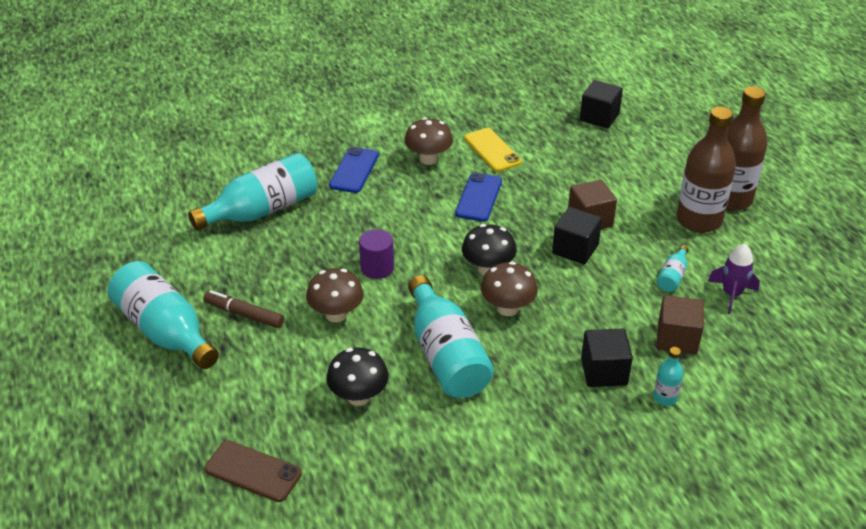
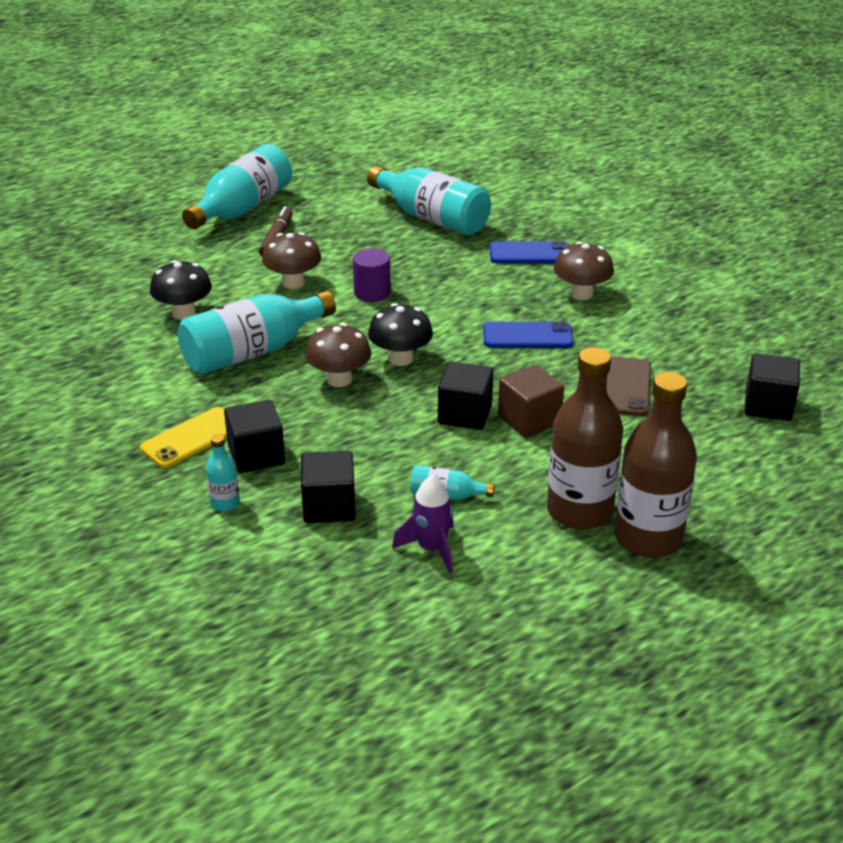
camera: 75 degrees right, 5 degrees down
(253, 471) = (84, 279): brown phone -> brown phone (627, 387)
(492, 150) = (629, 333): yellow phone -> yellow phone (192, 438)
(677, 339) = (329, 506): brown cube -> black cube

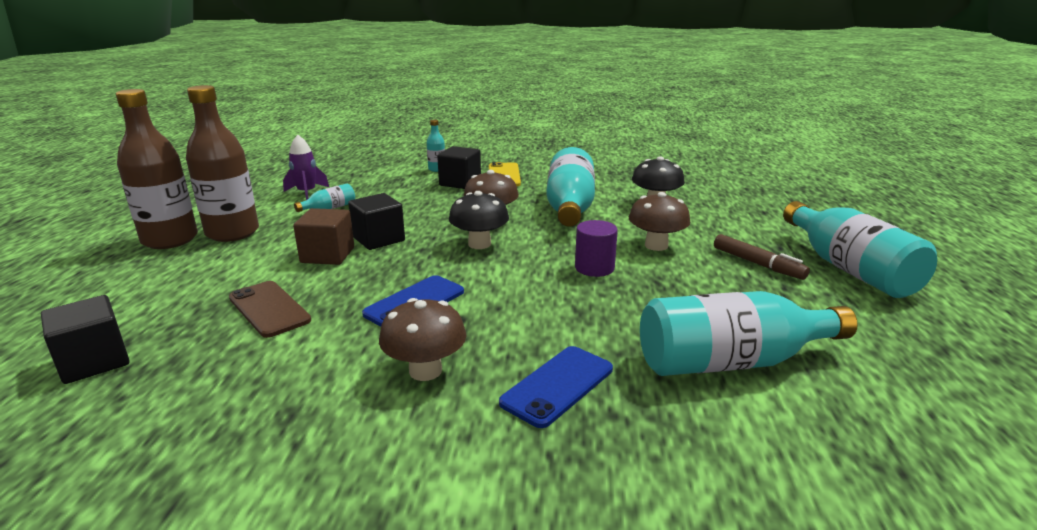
camera: 130 degrees right, 10 degrees down
(329, 506) = (386, 185): black cube -> none

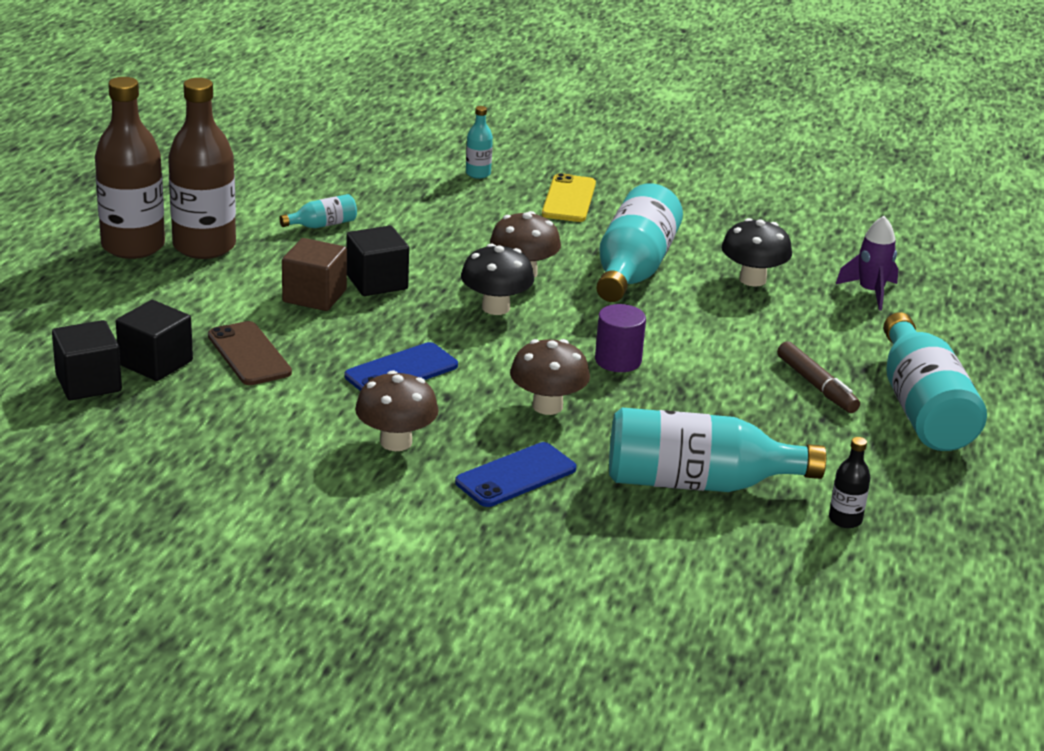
camera: 10 degrees right, 5 degrees up
(307, 193) = (295, 194): purple rocket -> purple rocket (870, 292)
(460, 183) = (503, 204): black cube -> black cube (155, 363)
(656, 245) = (710, 342): brown mushroom -> brown mushroom (547, 406)
(888, 374) = (845, 519): none -> black bottle

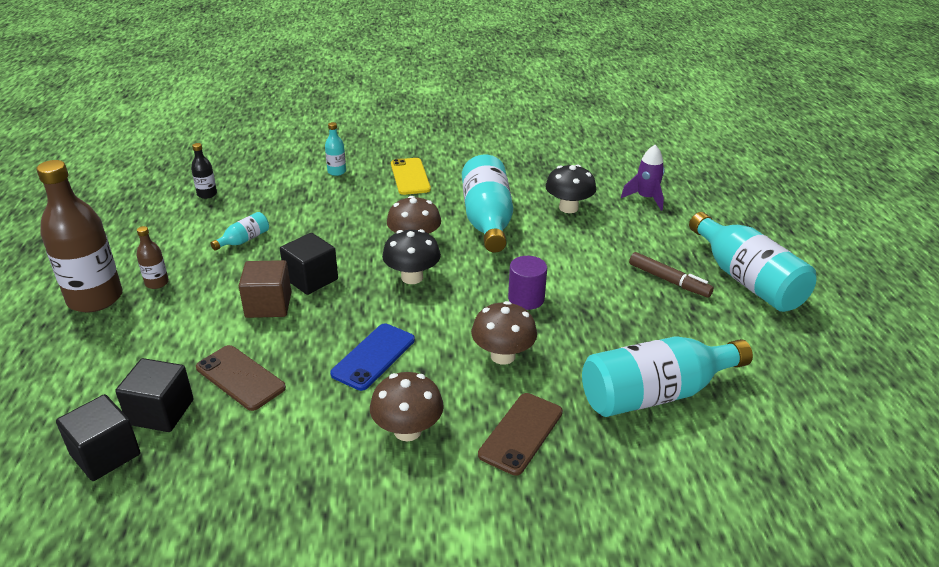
camera: 20 degrees left, 5 degrees up
(204, 246) = (157, 283): brown bottle -> brown bottle, size x0.44
(516, 475) = (521, 433): blue phone -> brown phone
(845, 519) = (775, 393): black bottle -> black bottle (207, 194)

